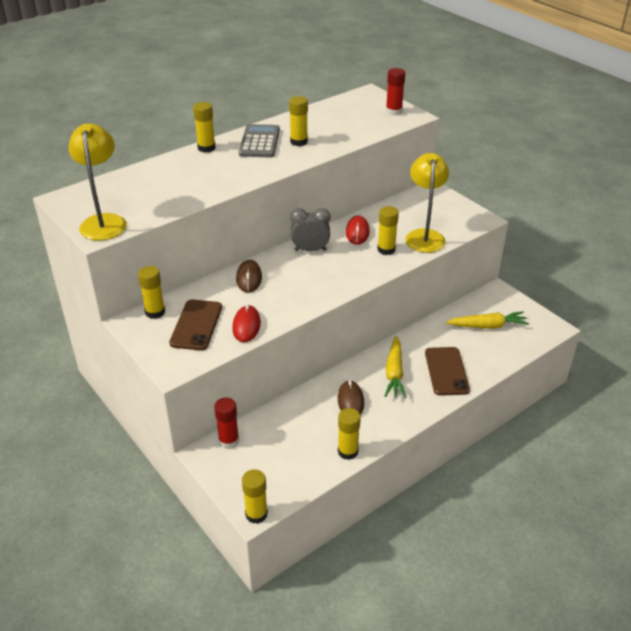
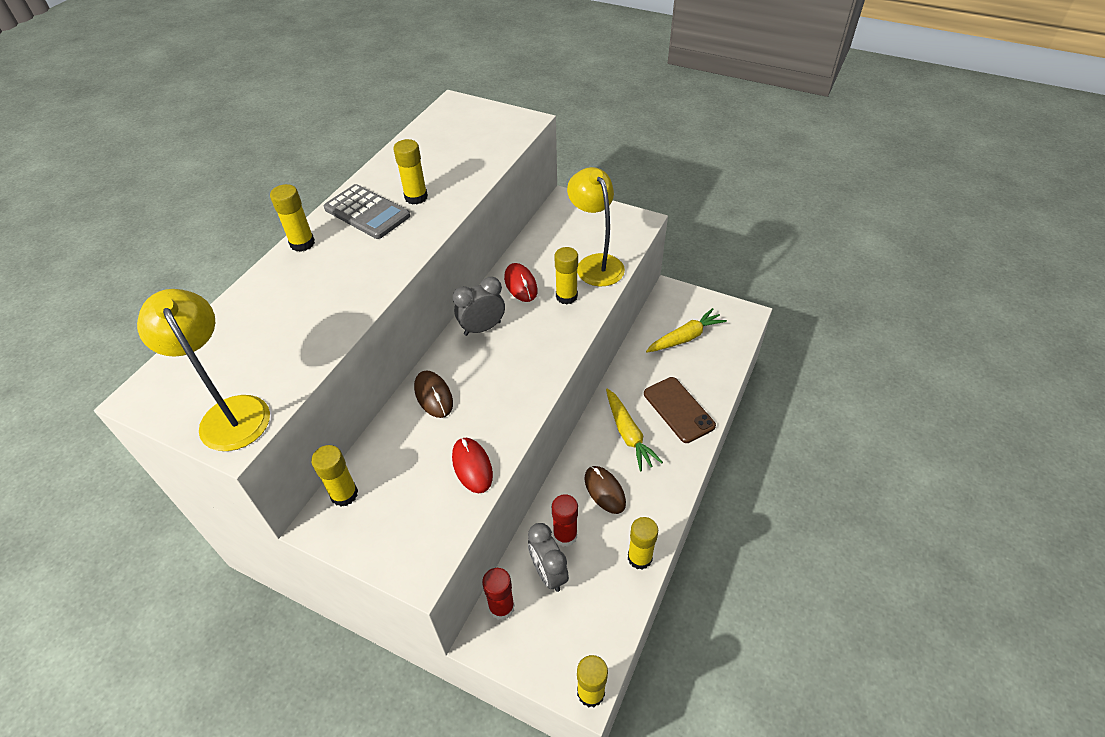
camera: 25 degrees left, 10 degrees up
(196, 325) = (409, 491): brown phone -> none
(260, 142) = (367, 212): grey calculator -> grey calculator turned 150 degrees clockwise
(274, 434) = (548, 573): none -> grey clock
(393, 111) = (500, 121): red glue stick -> red glue stick (565, 535)

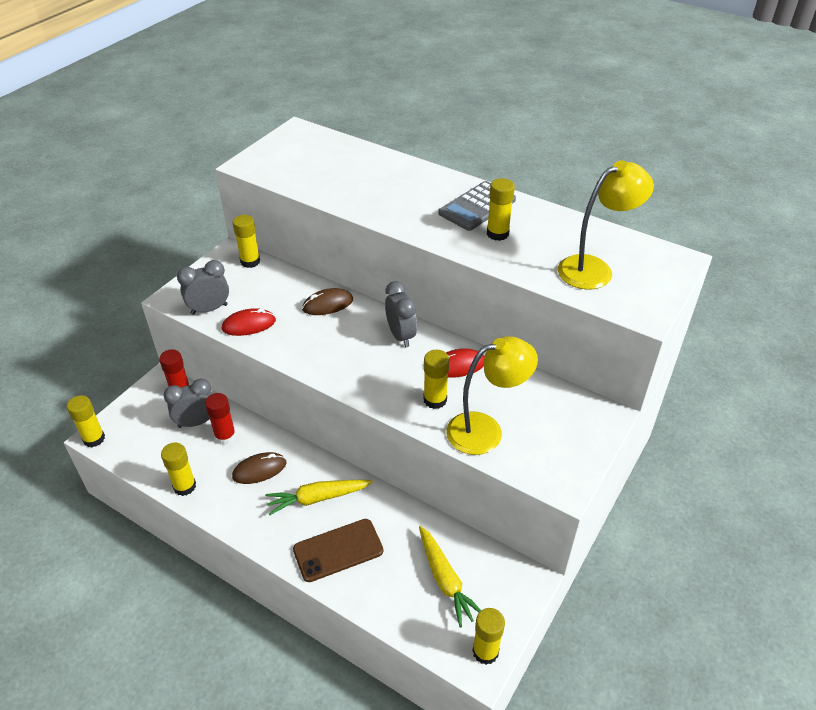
camera: 95 degrees right, 5 degrees down
(230, 412) = (269, 161): yellow lamp -> yellow lamp (594, 269)
(302, 243) = (439, 177): yellow glue stick -> yellow glue stick (485, 651)
(444, 518) = (209, 309): none -> grey clock

